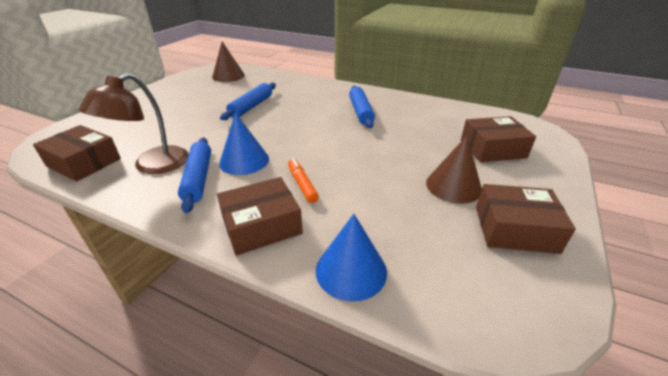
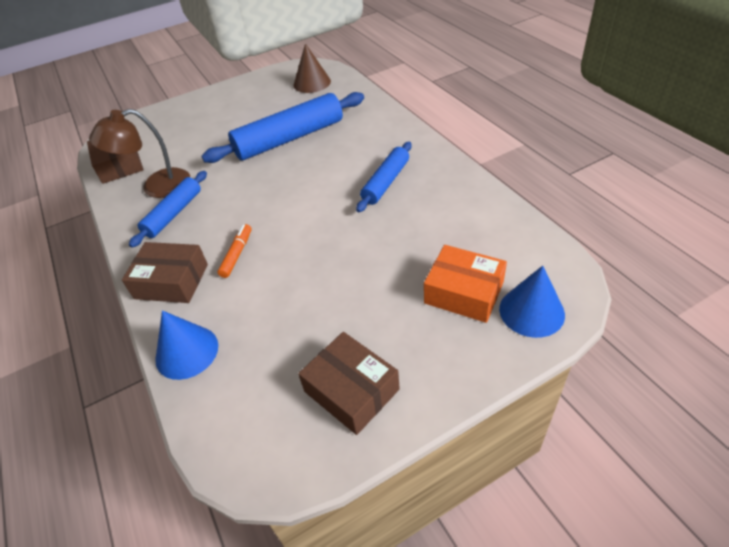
camera: 40 degrees right, 10 degrees up
(244, 161) = (220, 208): blue cone -> blue cone (531, 311)
(251, 107) = (290, 138): blue rolling pin -> blue rolling pin, size x1.72
(453, 186) = (358, 318): brown cone -> none
(492, 149) = (464, 292): brown box -> orange box

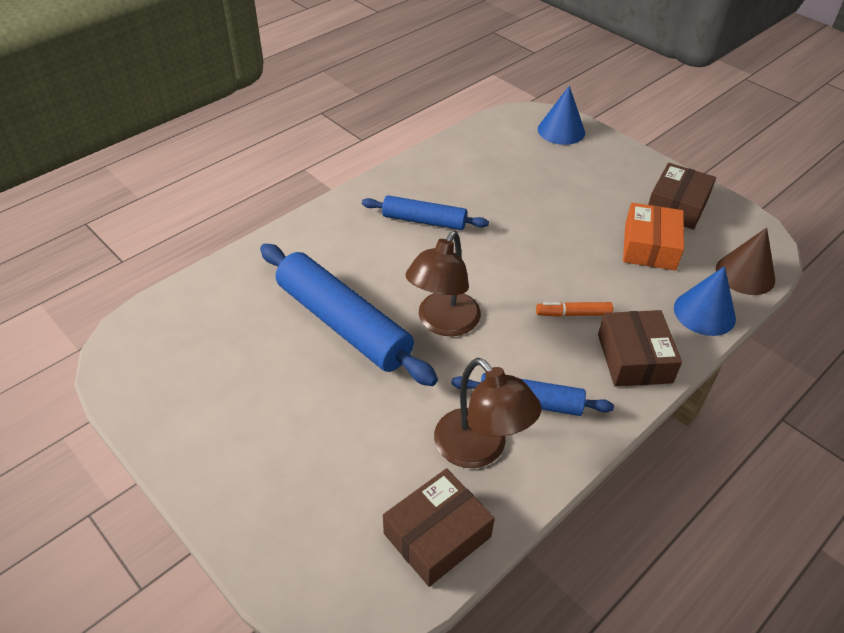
camera: 110 degrees left, 0 degrees up
(266, 182) = (443, 323): none -> brown lamp
(312, 83) = (180, 334): brown cone -> brown cone (745, 274)
(464, 292) = (557, 161): orange box -> orange box (650, 246)

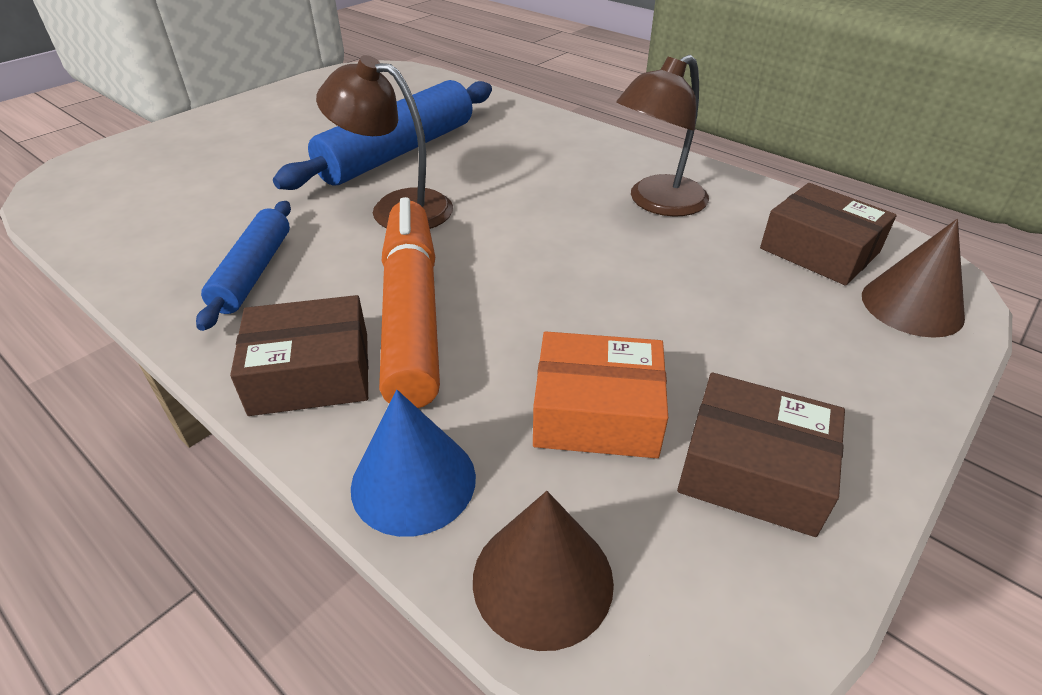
camera: 85 degrees right, 5 degrees down
(424, 221) = (587, 186): blue rolling pin -> none
(437, 535) = (102, 217): brown box -> brown box (819, 250)
(480, 449) = (196, 238): brown lamp -> brown lamp (657, 203)
(561, 131) = (912, 306): blue cone -> brown cone
(573, 314) = (411, 311): orange marker -> orange marker, size x2.37

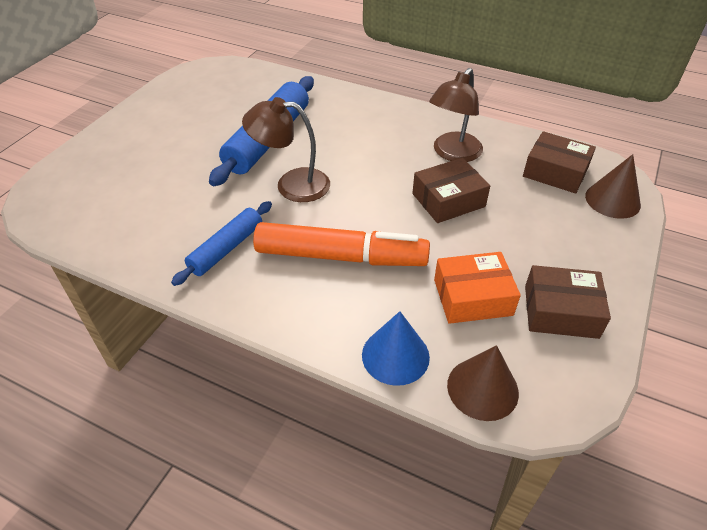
camera: 15 degrees left, 5 degrees up
(253, 272) = (226, 248): blue rolling pin -> blue rolling pin turned 45 degrees clockwise
(311, 373) = (304, 307): brown box -> brown box (448, 200)
(411, 311) = (341, 256): orange marker -> orange marker turned 120 degrees clockwise

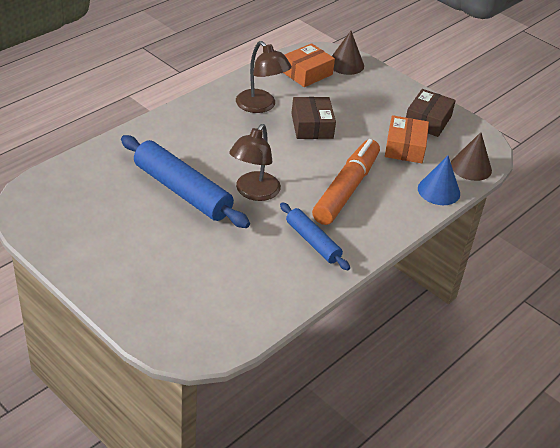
camera: 75 degrees left, 5 degrees down
(555, 172) = (307, 73): brown box -> orange box

